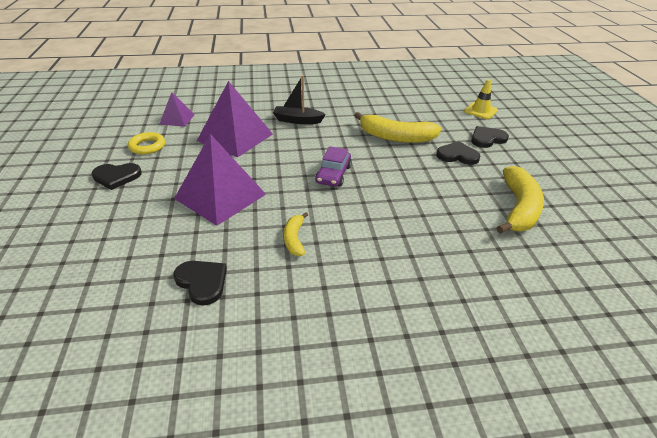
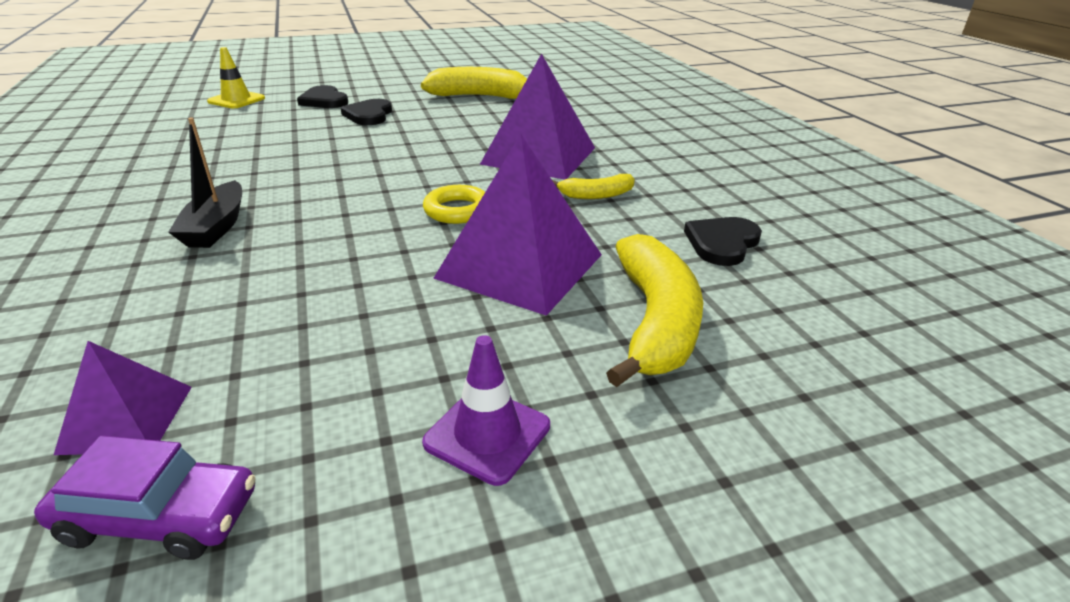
camera: 100 degrees left, 5 degrees down
(116, 177) = (487, 434): black heart -> purple traffic cone
(147, 146) = (313, 429): yellow ring -> yellow ring (457, 210)
(235, 137) = (282, 289): purple pyramid -> purple pyramid (539, 155)
(333, 174) = (429, 182): purple car -> purple car (160, 516)
(396, 137) = (311, 146): yellow banana -> yellow banana (655, 321)

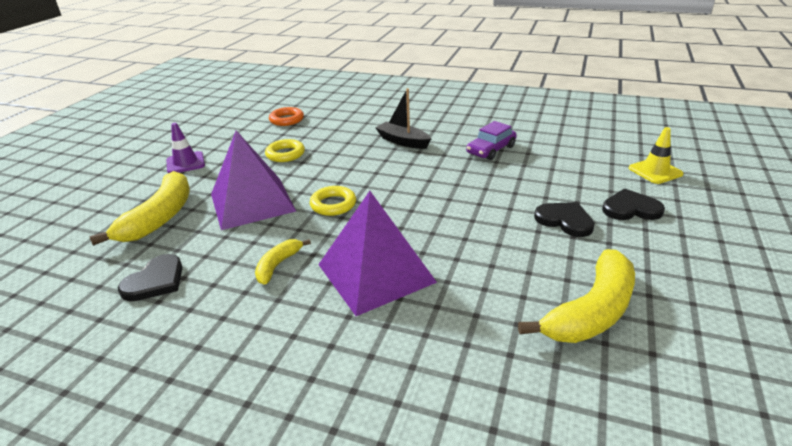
camera: 130 degrees right, 0 degrees up
(127, 419) = (286, 120): purple pyramid -> orange ring
(160, 516) = (242, 121): purple car -> purple car (491, 150)
(340, 316) = (285, 154): none -> yellow ring
(655, 321) = (160, 217): yellow banana -> yellow banana turned 120 degrees counterclockwise
(722, 243) = (155, 281): black heart -> black heart turned 45 degrees clockwise

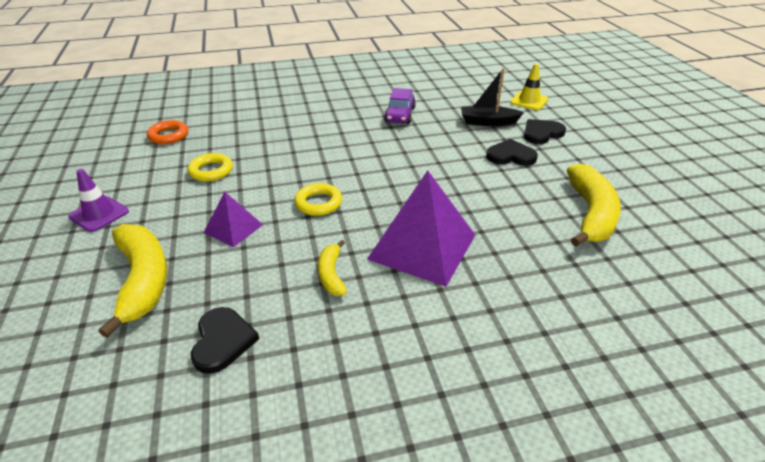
camera: 35 degrees left, 5 degrees up
(252, 202) = (233, 228): purple pyramid -> purple pyramid, size x0.52
(403, 141) = (317, 127): black boat -> black boat (488, 122)

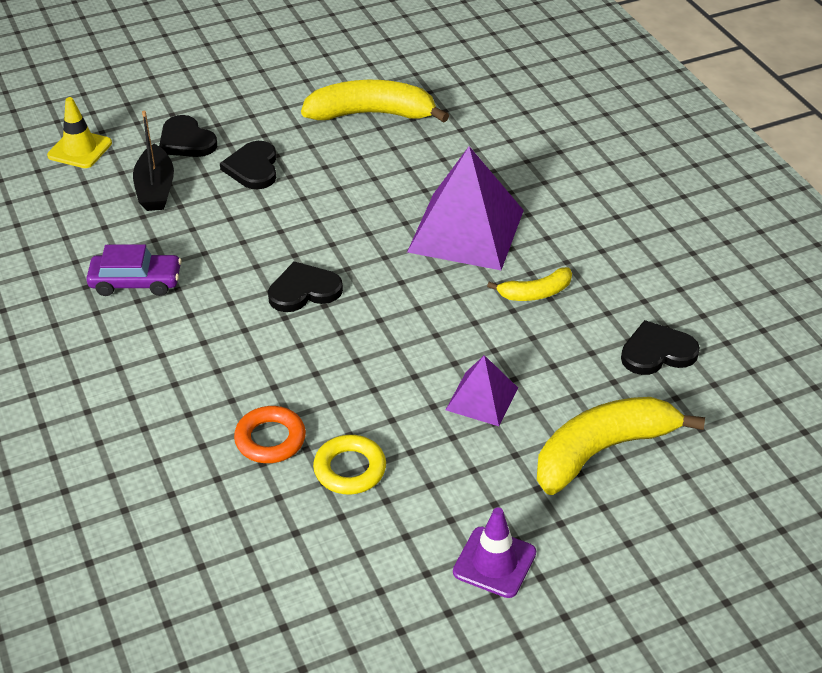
camera: 100 degrees left, 5 degrees up
(169, 136) = (241, 575): orange ring -> orange ring (270, 439)
(318, 203) = (405, 329): yellow ring -> none
(374, 167) = (304, 290): none -> black heart

